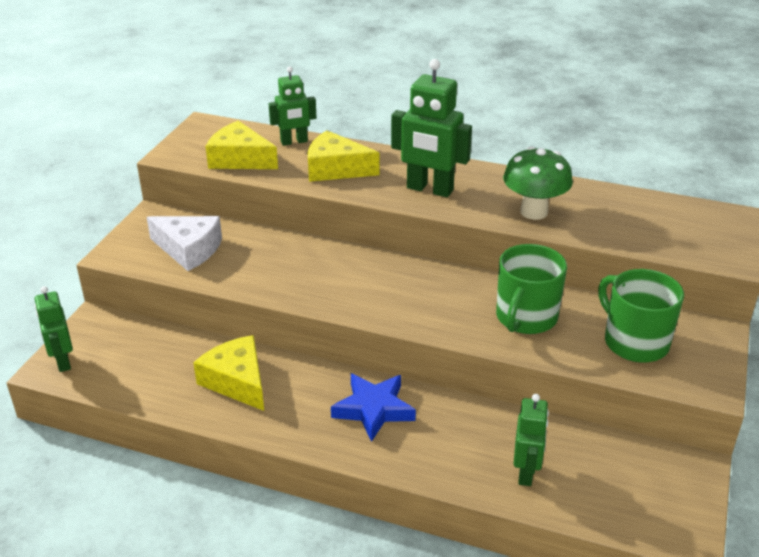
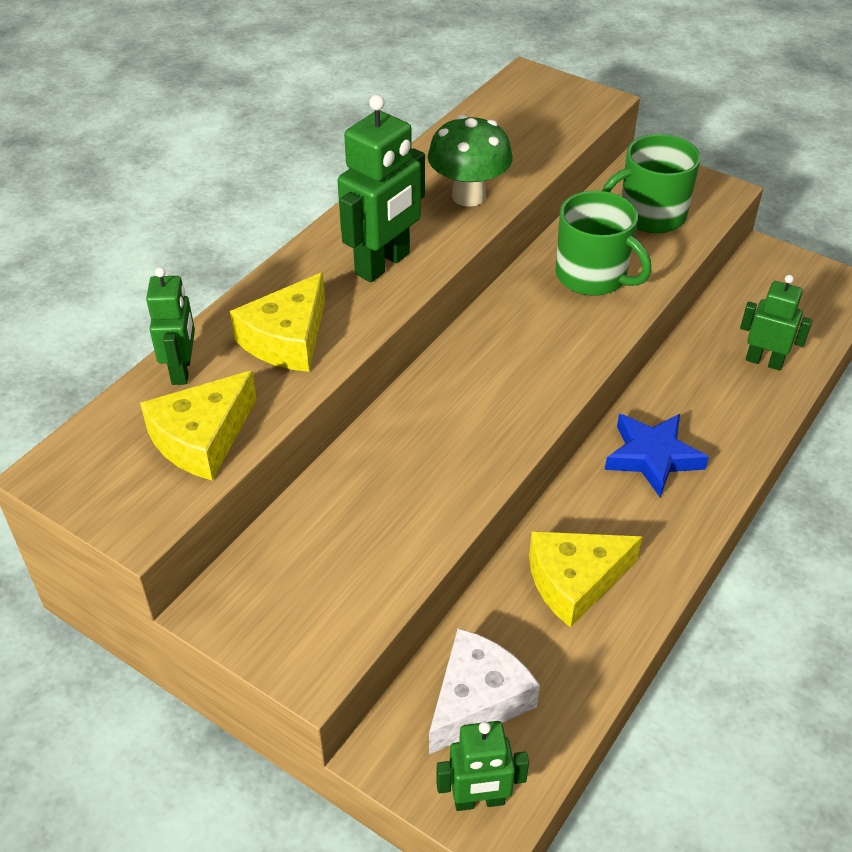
camera: 75 degrees left, 10 degrees up
(189, 249) = (337, 568): white cheese -> white cheese (477, 699)

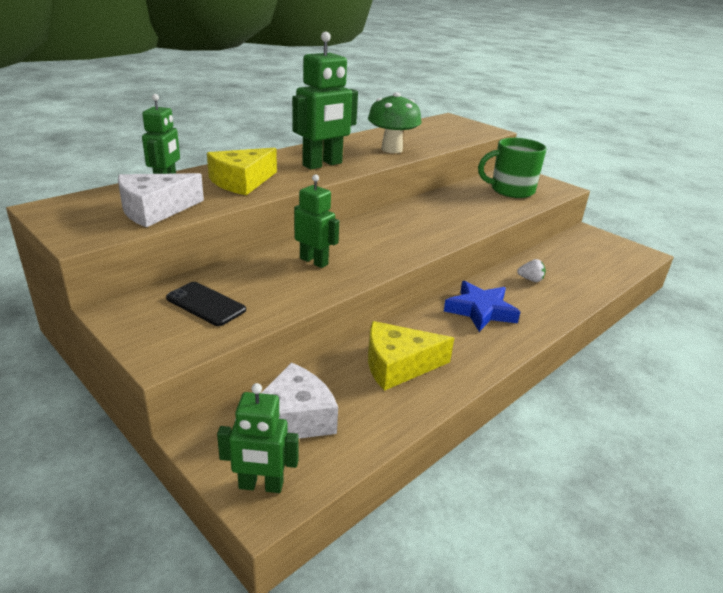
camera: 10 degrees right, 15 degrees down
(202, 438) = (155, 210): yellow cheese -> white cheese
(321, 568) = (206, 304): none -> black phone
(593, 276) = (463, 208): green mug -> none
(705, 378) = (530, 279): none -> white strawberry
(764, 361) = (575, 278): green robot -> green robot (314, 261)

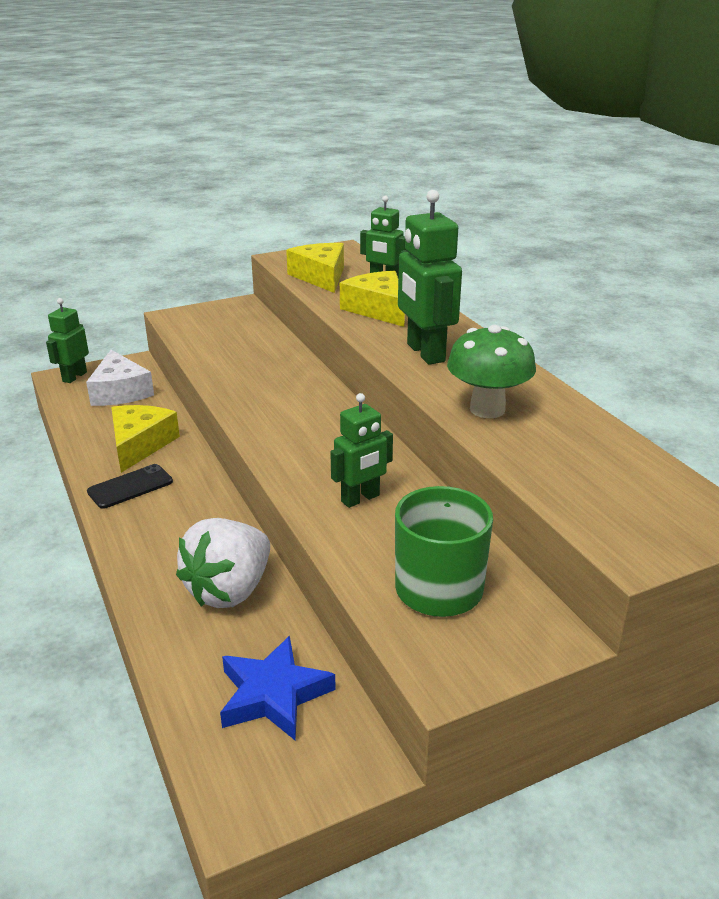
camera: 110 degrees right, 0 degrees up
(155, 210) = (321, 277): white cheese -> yellow cheese
(206, 304) = (226, 330): black phone -> black phone (130, 487)
(314, 261) = (269, 377): green robot -> green robot (360, 499)
(480, 311) = (187, 518): blue star -> blue star (273, 694)
(530, 279) = (229, 590): white strawberry -> white strawberry, size x2.48

